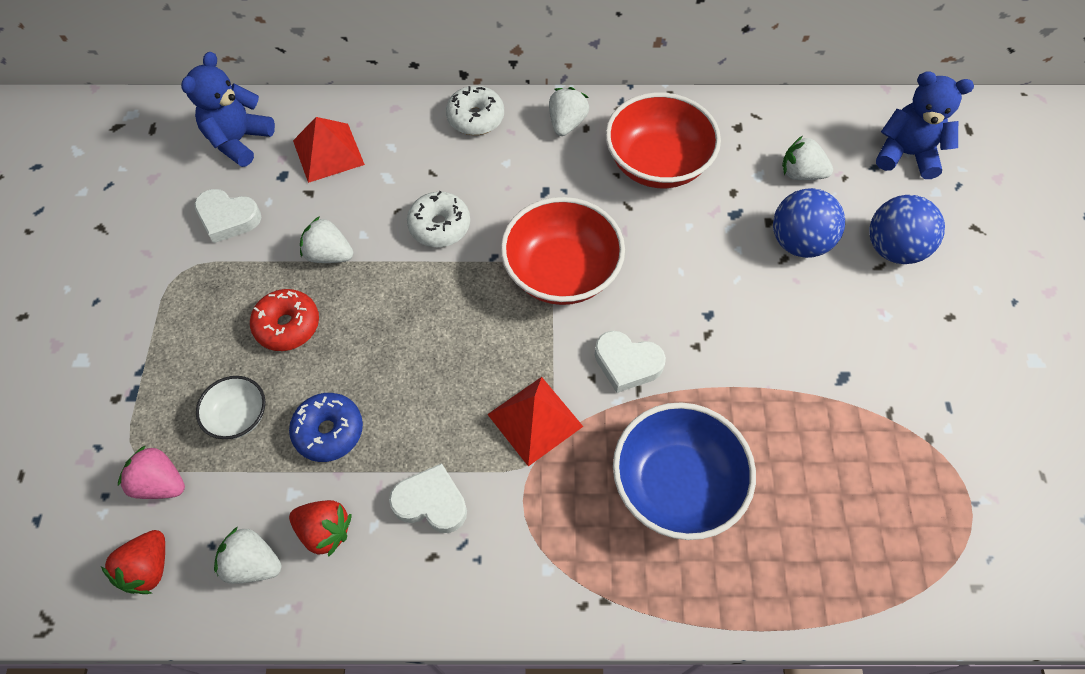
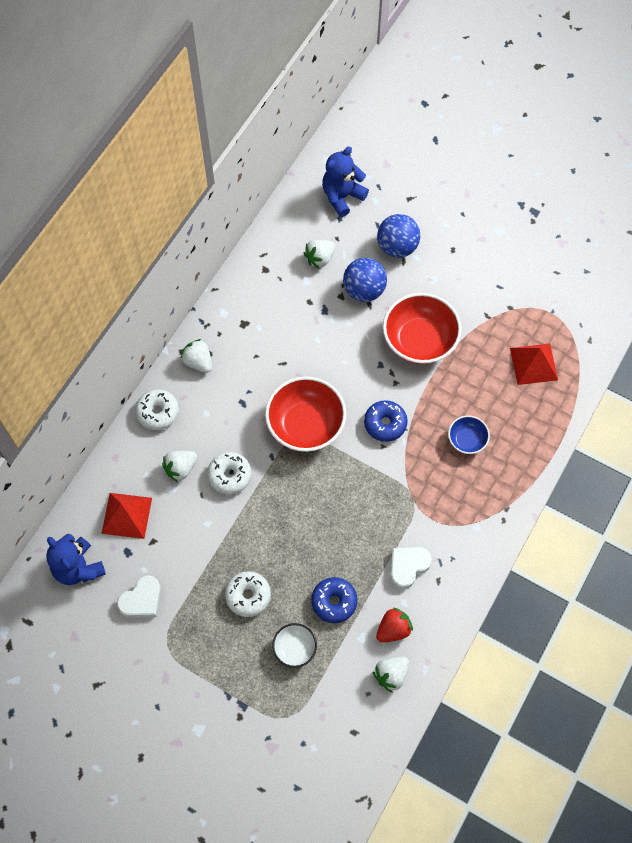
camera: 60 degrees left, 5 degrees up
(149, 568) = (363, 732): red strawberry -> none
(160, 483) = (313, 708): pink strawberry -> none
(287, 325) = (248, 596): red donut -> white donut
(329, 255) = (210, 550): white strawberry -> white strawberry (181, 468)
(534, 420) = (391, 489): red pyramid -> red pyramid (533, 364)
(627, 363) = (385, 424): white heart -> blue donut
(657, 164) = (263, 329): red bowl -> red bowl (419, 340)
(676, 484) = (467, 440): blue bowl -> blue bowl, size x0.51

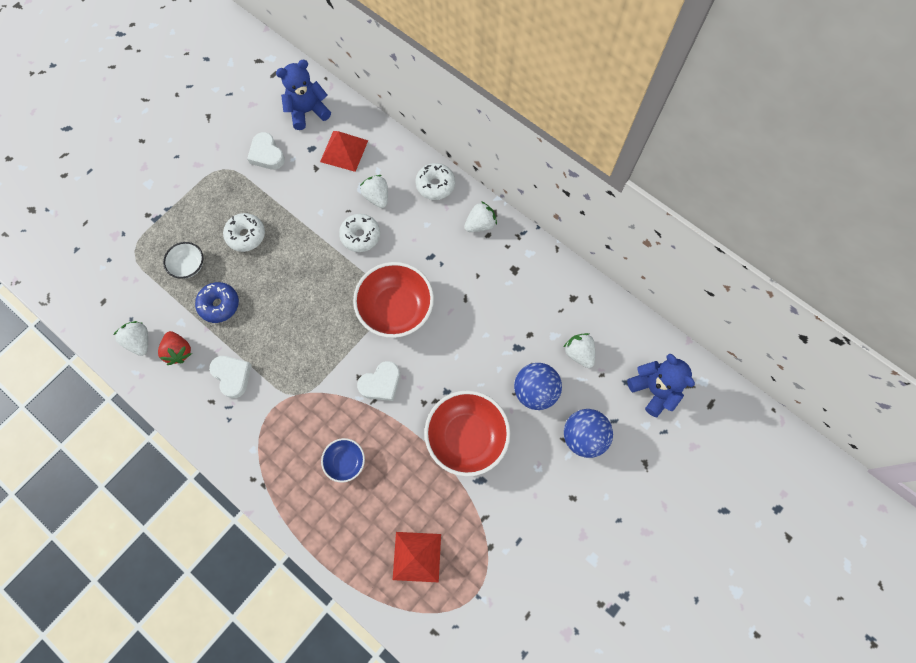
camera: 100 degrees right, 5 degrees up
(385, 424) = (381, 383): blue donut -> white heart

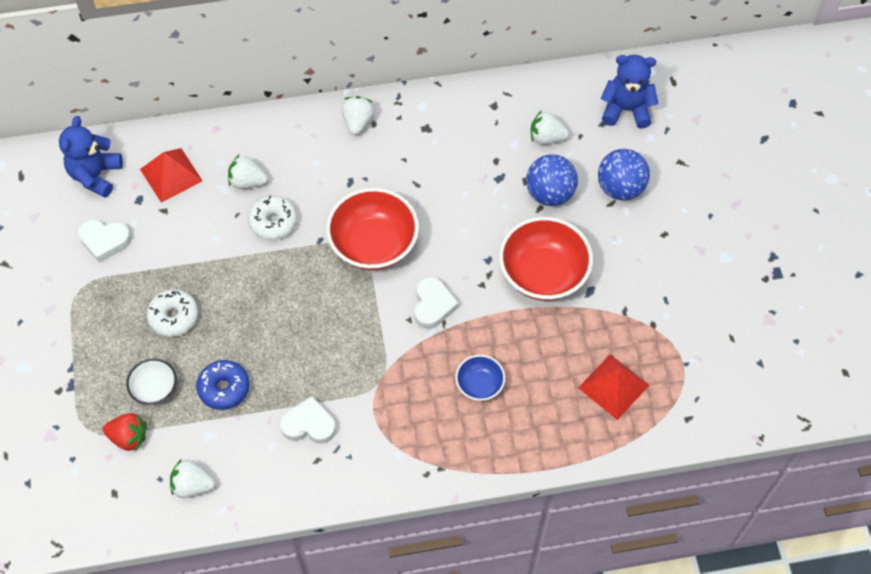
camera: 50 degrees left, 10 degrees down
(179, 351) = (238, 456): red strawberry -> red strawberry (129, 437)
(435, 185) = (284, 128): white donut -> none

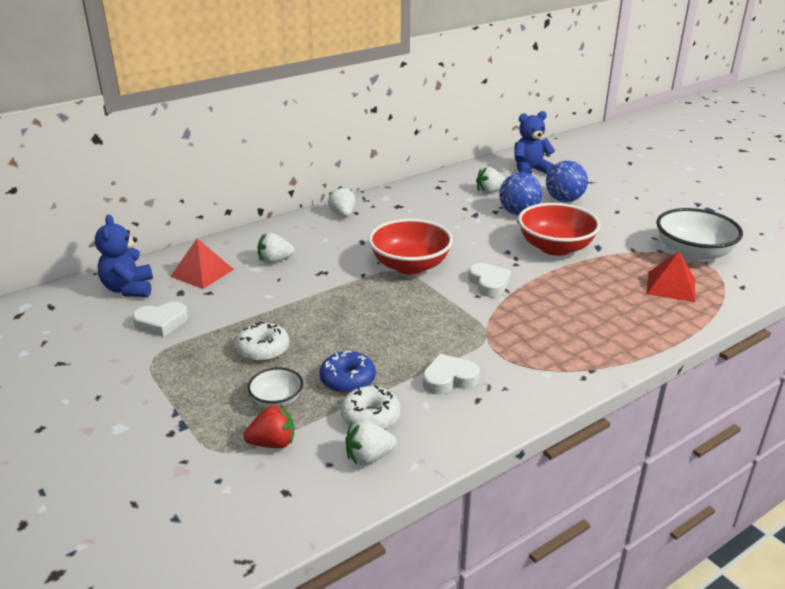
camera: 25 degrees left, 30 degrees down
(273, 222) = (314, 275): white donut -> white donut (370, 417)
(479, 384) = (570, 314): blue bowl -> none
(683, 344) = (692, 254): none -> white bowl

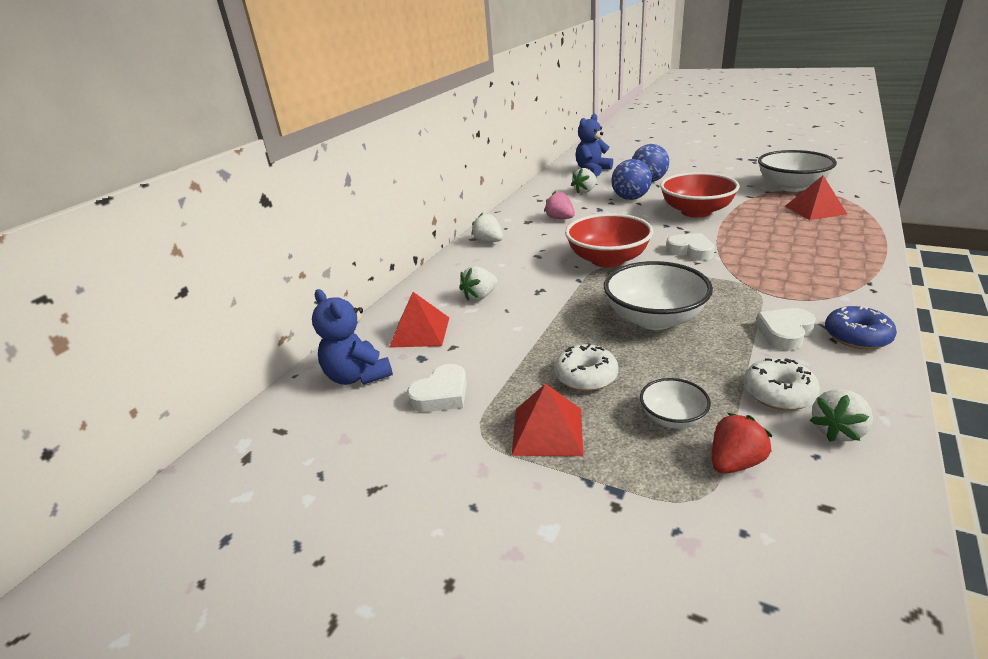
camera: 25 degrees left, 0 degrees up
(192, 373) = (547, 431): none -> red pyramid
(347, 380) = (705, 370): blue donut -> blue donut (857, 336)
(370, 328) = (654, 319): none -> white bowl
(428, 212) = (560, 218): none -> pink strawberry

